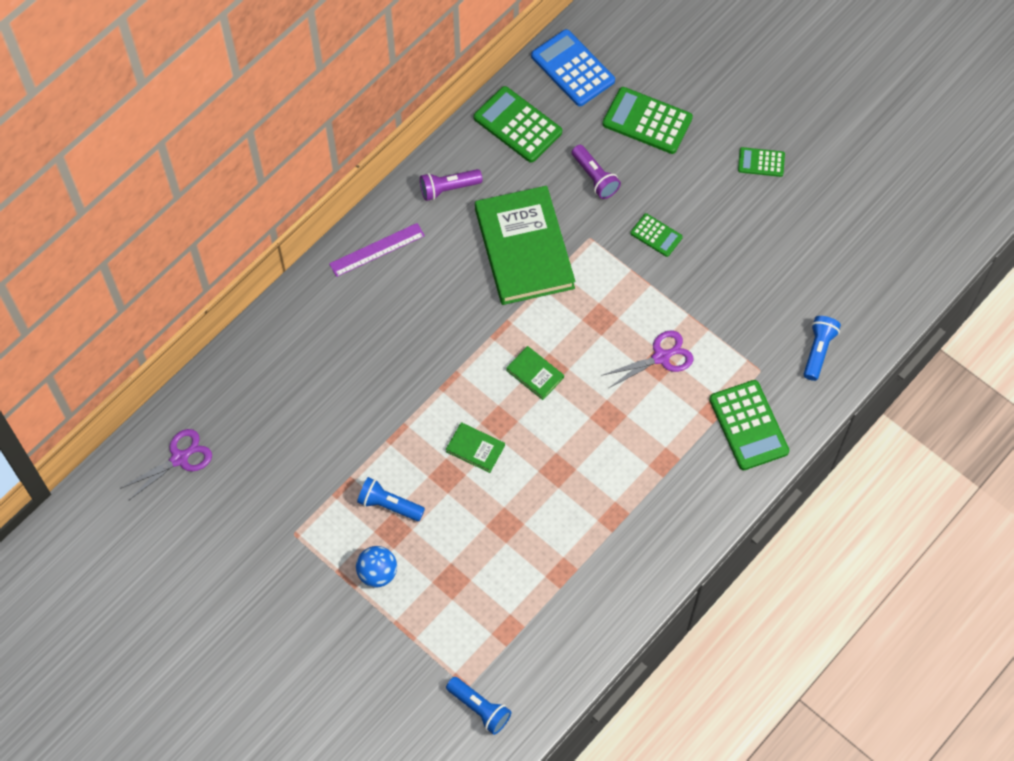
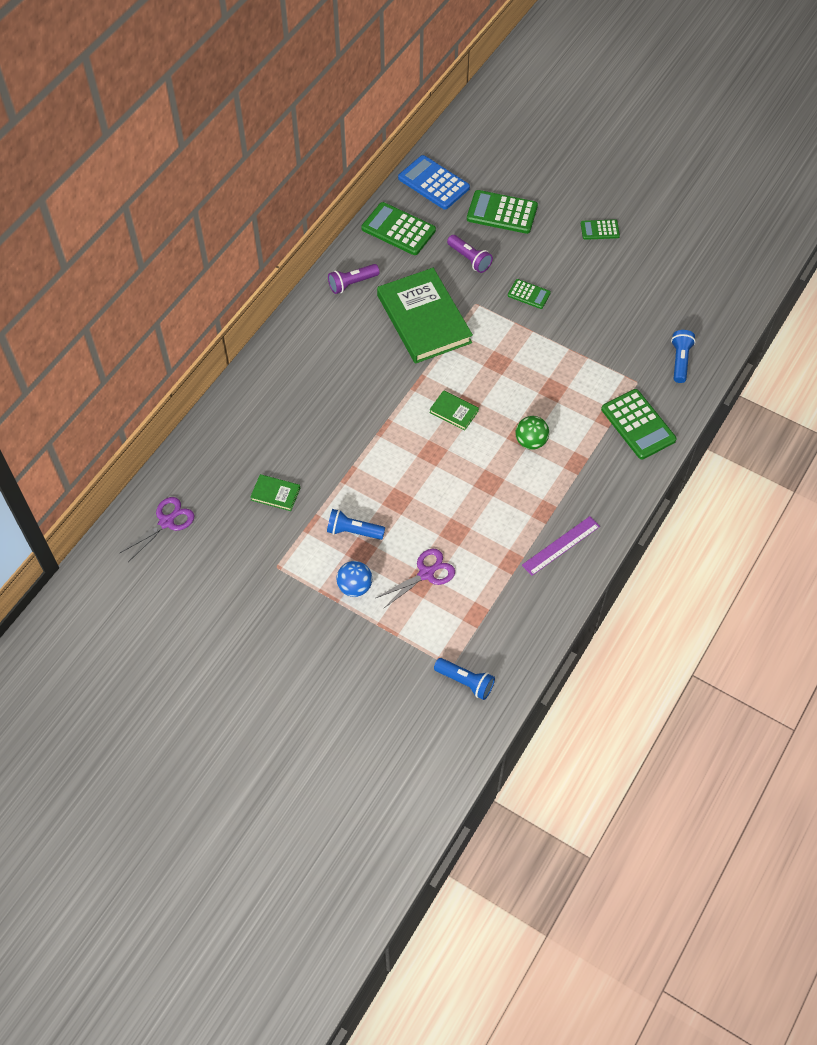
camera: 10 degrees left, 5 degrees down
(377, 249) = (302, 337): purple ruler -> purple ruler (561, 545)
(475, 448) = (417, 476): green book -> green book (275, 494)
(617, 426) = (531, 441): none -> green ball
(661, 357) = (555, 384): purple scissors -> purple scissors (426, 573)

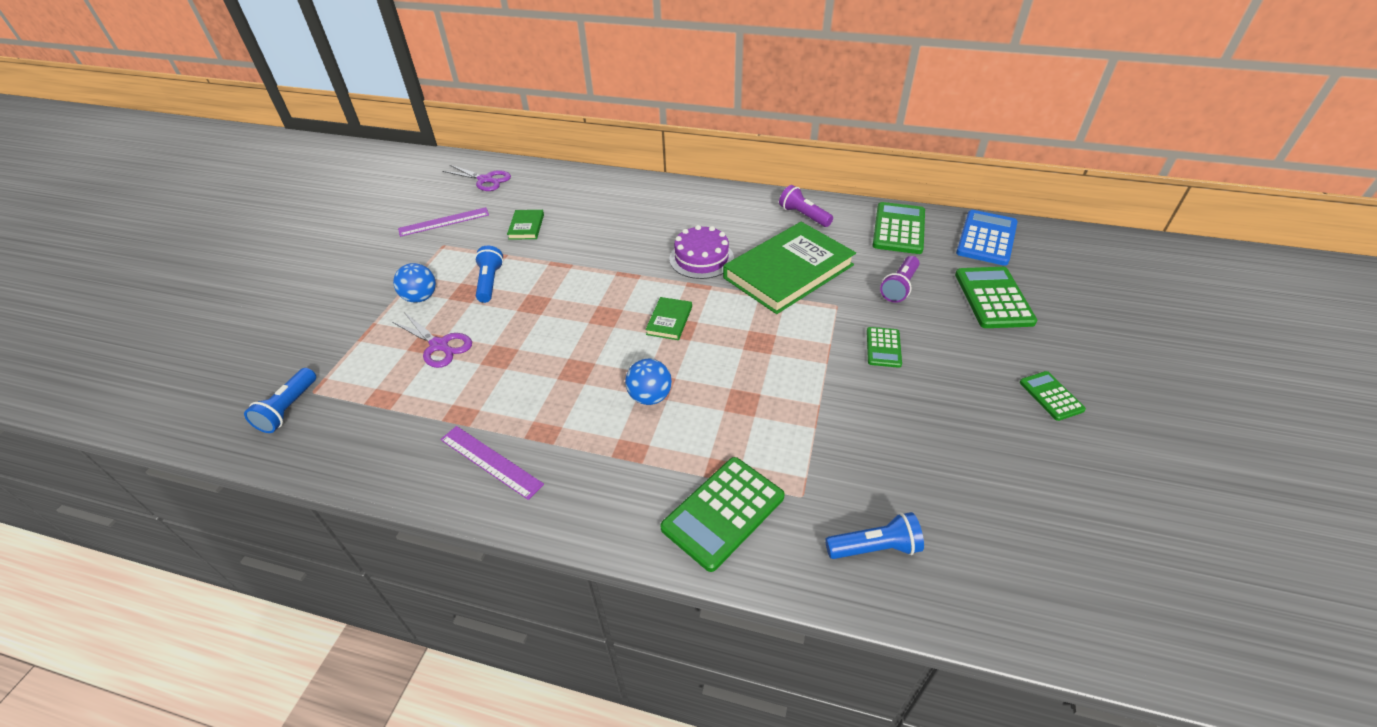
camera: 75 degrees right, 15 degrees down
(234, 564) = (444, 222): none -> purple ruler
(382, 371) = (701, 258): none -> purple cake
(531, 441) = (650, 397): green ball -> blue ball

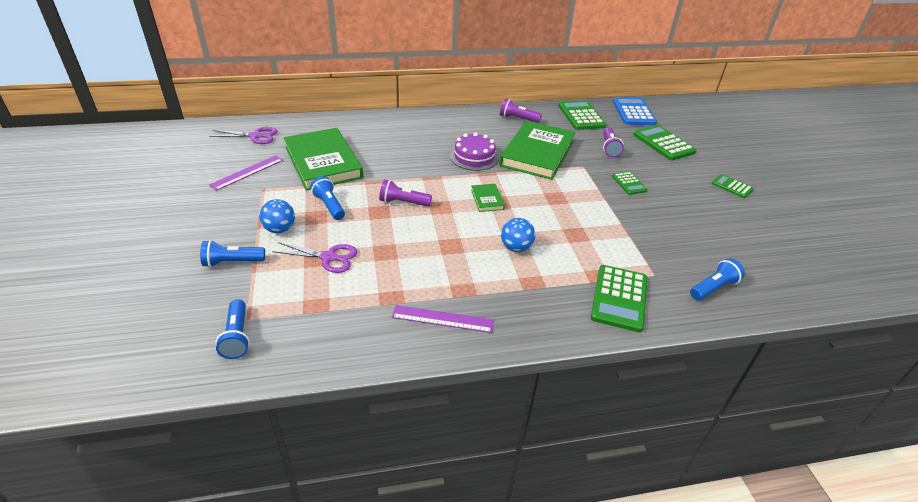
camera: 30 degrees left, 5 degrees down
(350, 323) = (232, 262): none -> blue flashlight
(526, 227) = (323, 162): green book -> green book, size x2.37
(569, 299) = (403, 202): none -> purple flashlight

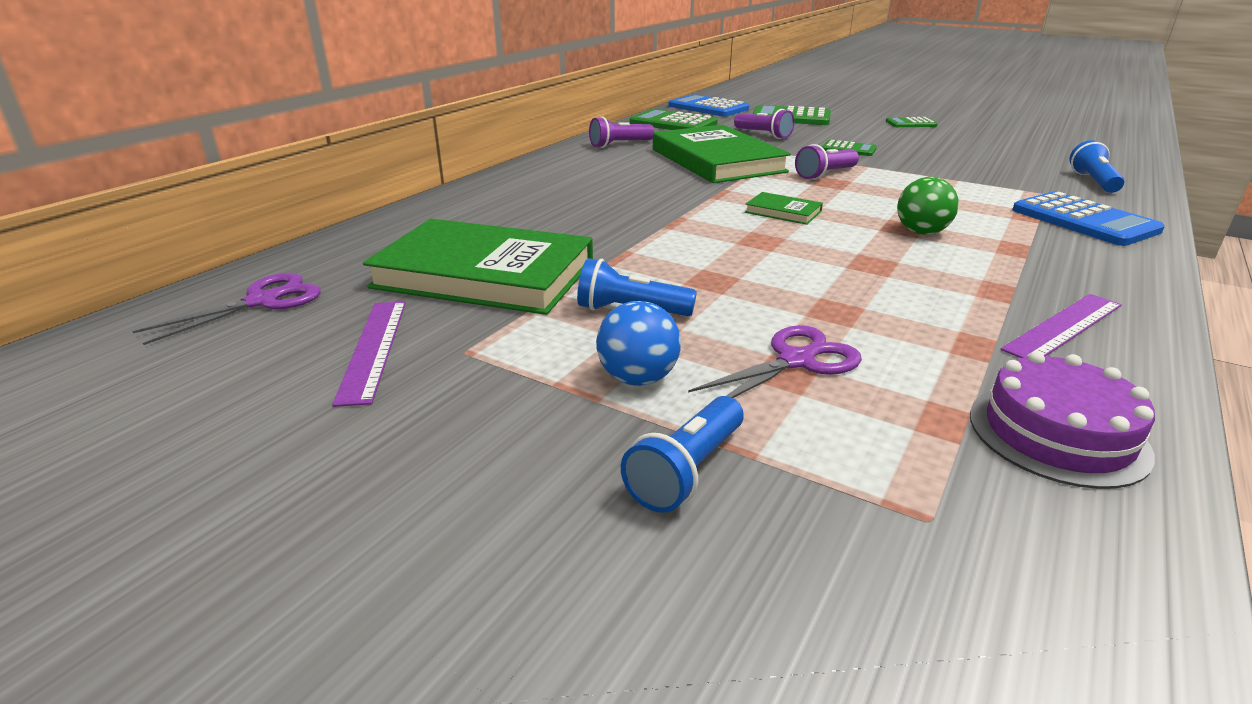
camera: 45 degrees left, 10 degrees down
(237, 336) = (992, 557): blue flashlight -> none
(403, 202) = (711, 258): purple flashlight -> purple flashlight (825, 174)
(474, 157) = (666, 187): purple cake -> purple cake (1057, 434)
(516, 248) = (921, 232): blue ball -> green ball
(619, 298) = (1084, 220): green calculator -> blue calculator

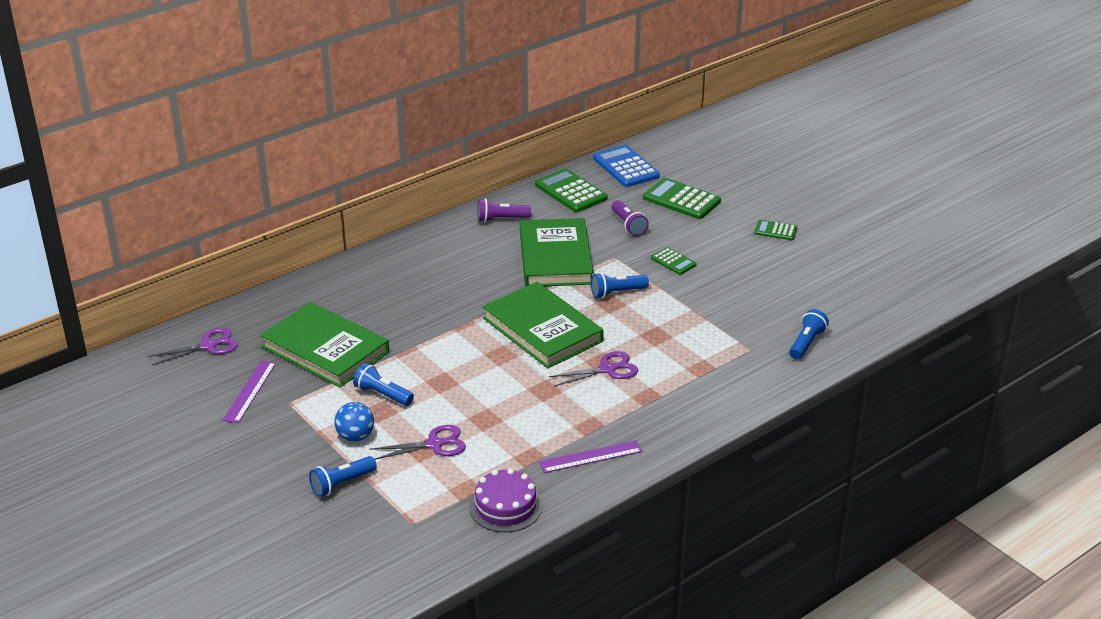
camera: 20 degrees right, 5 degrees up
(783, 212) = (542, 330): green book -> green book, size x2.37
(825, 174) = (617, 292): purple flashlight -> blue flashlight
(921, 232) = (608, 369): green ball -> purple scissors
(1084, 220) = (731, 382): blue calculator -> none

